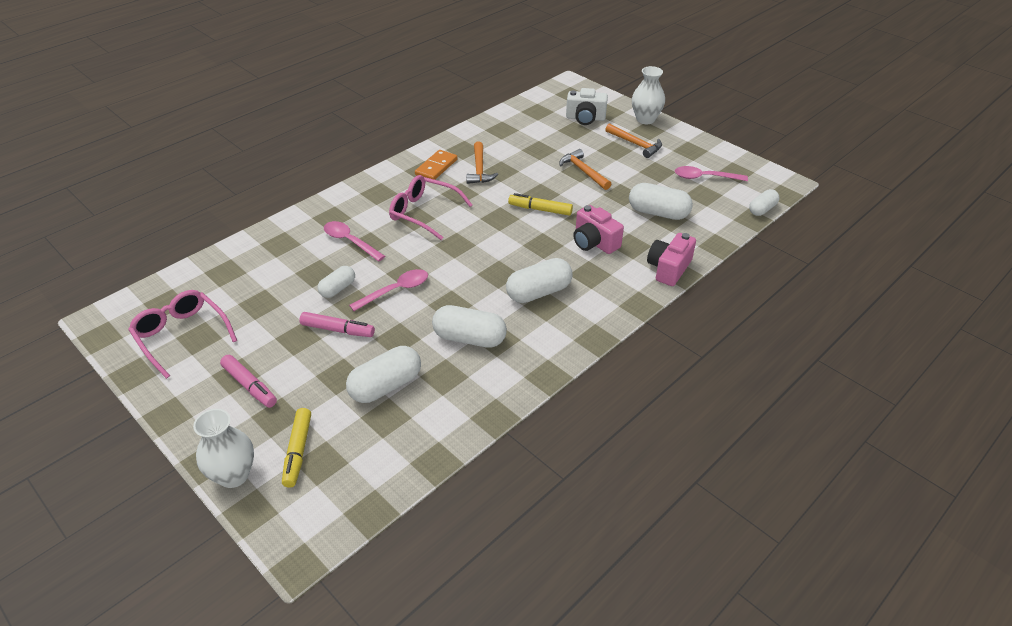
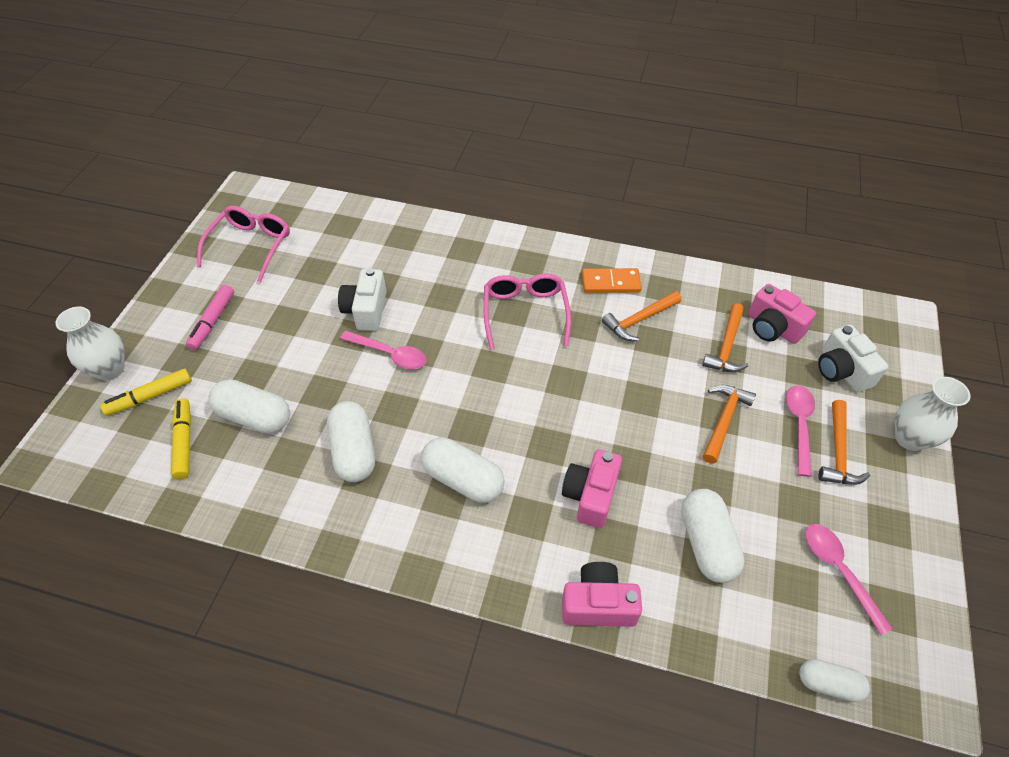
camera: 60 degrees right, 10 degrees up
(338, 289) = (366, 310): white capsule -> white camera
(338, 330) = (311, 341): pink marker -> none
(350, 241) = (439, 282): pink spoon -> pink spoon (799, 425)
(532, 147) = (726, 346): none -> orange hammer
(534, 125) = (772, 327): none -> pink camera
(540, 209) = (611, 411): yellow marker -> yellow marker (184, 442)

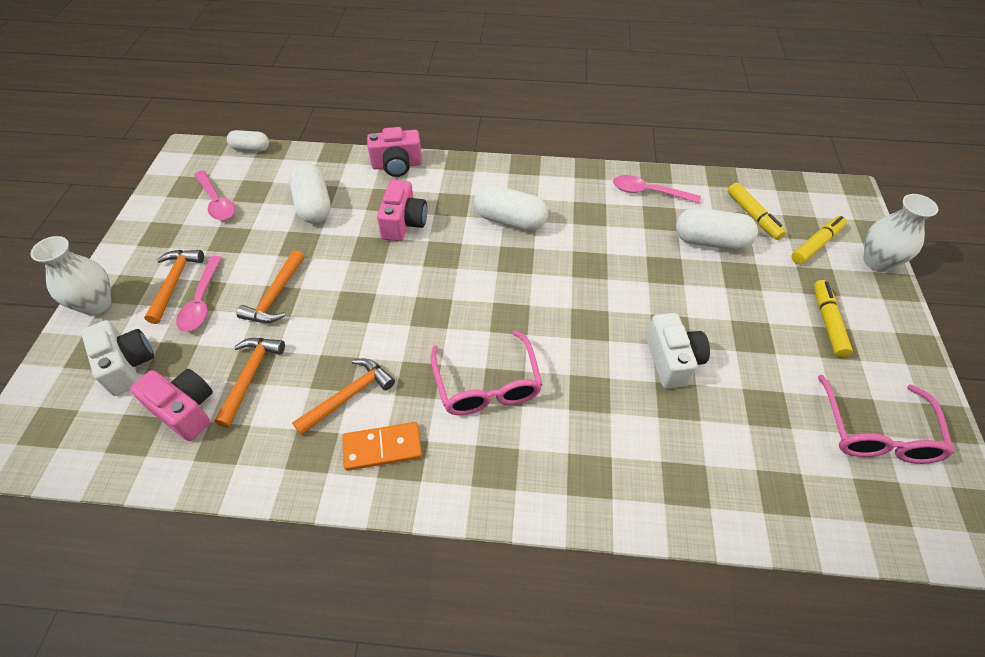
camera: 170 degrees right, 0 degrees up
(212, 321) = (827, 322): pink marker -> yellow marker
(354, 451) = (609, 228): white capsule -> none
(390, 354) = (620, 314): pink spoon -> pink spoon (648, 192)

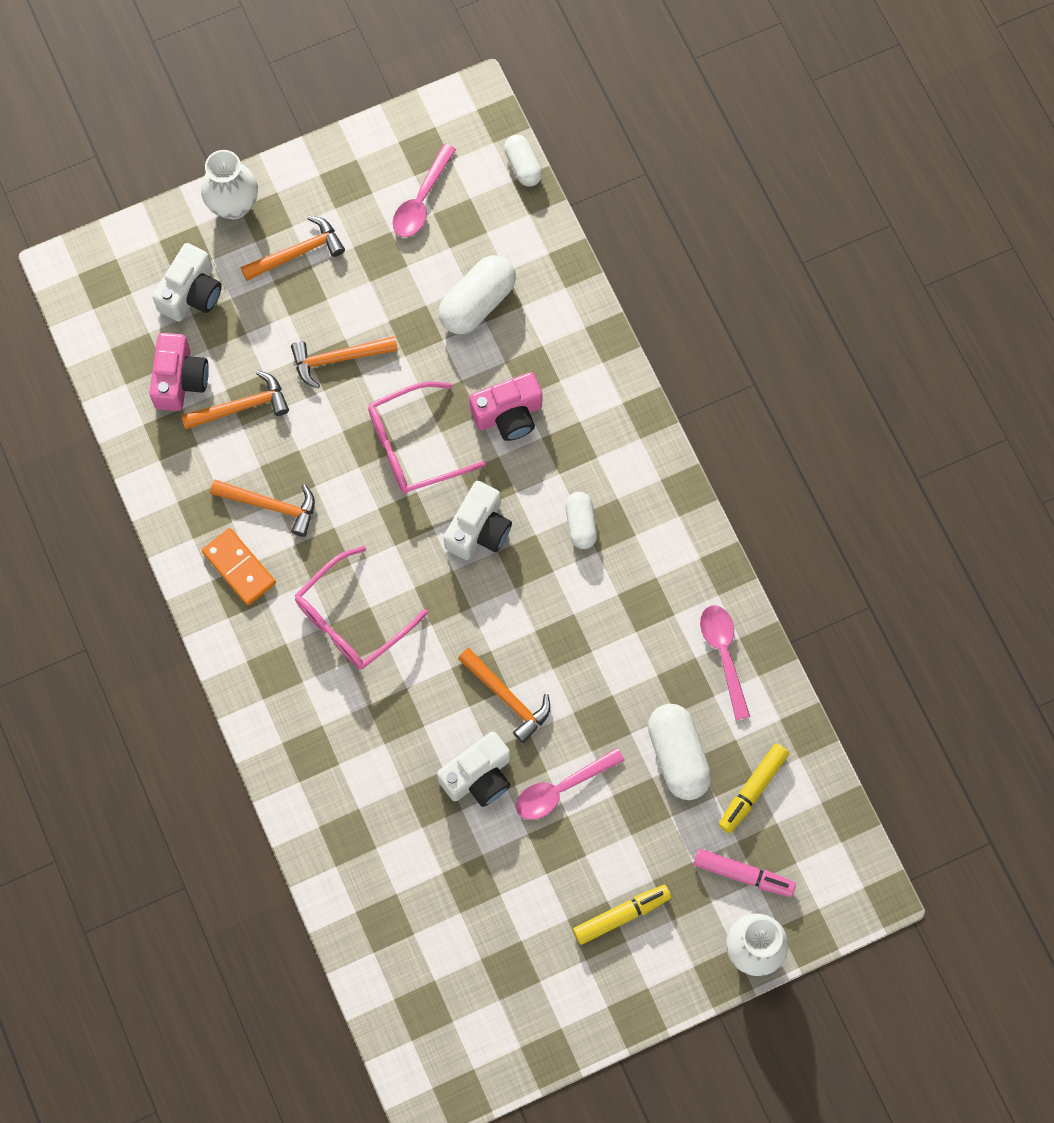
camera: 60 degrees right, 20 degrees up
(201, 301) = (292, 296): pink spoon -> pink spoon (561, 788)
(397, 165) = (596, 346): pink camera -> none
(473, 274) = (479, 529): none -> white camera
(510, 220) = (581, 524): white capsule -> white capsule, size x0.61
(615, 314) = (507, 697): none -> orange hammer
(816, 244) = (743, 874): yellow marker -> pink marker
(876, 432) = (499, 991): pink glasses -> pink glasses (414, 445)

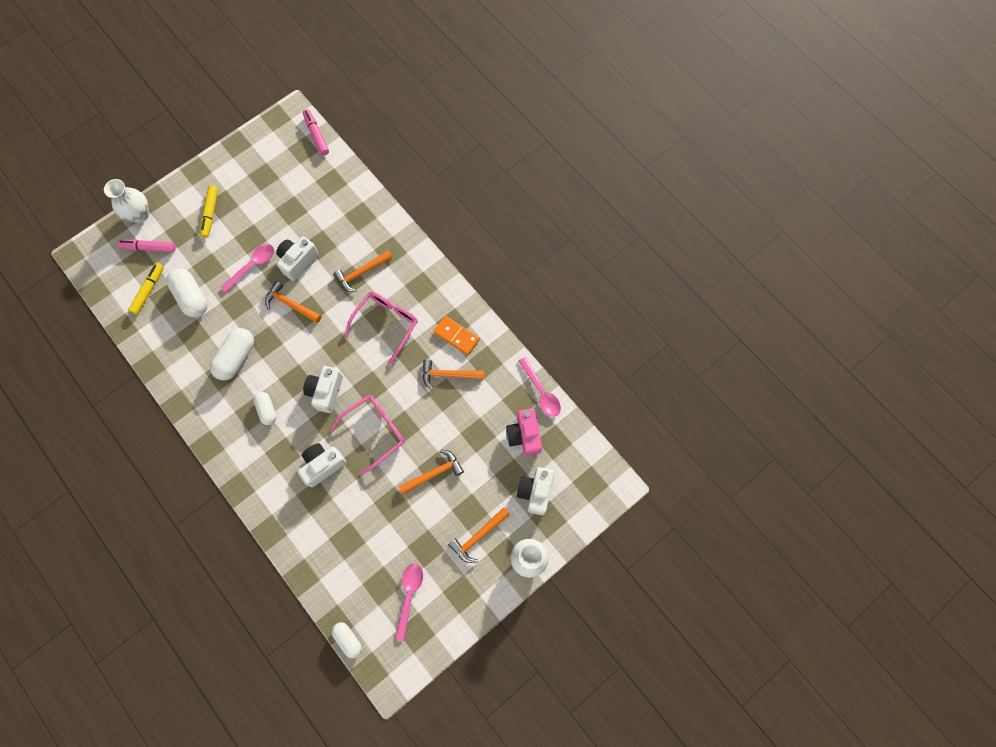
camera: 165 degrees right, 0 degrees up
(241, 406) = (483, 428): orange hammer -> orange hammer (362, 273)
(390, 1036) = (316, 135): none -> pink marker
(477, 303) = (357, 533): white capsule -> white capsule (236, 358)
(508, 414) = (323, 465): pink camera -> white camera
(621, 915) = (210, 214): yellow marker -> yellow marker turned 45 degrees counterclockwise
(723, 655) = (173, 357): pink spoon -> pink spoon (541, 392)

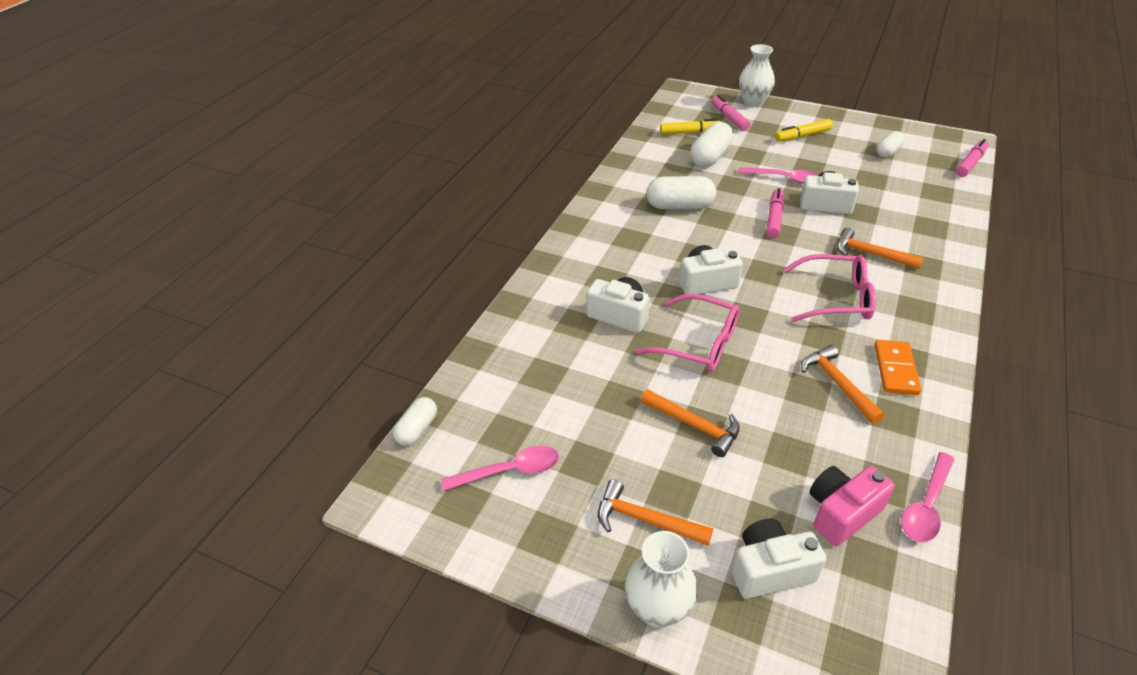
camera: 65 degrees right, 30 degrees down
(267, 410) = (645, 248): white capsule -> white capsule (888, 152)
(291, 304) = (774, 218): orange hammer -> pink marker

